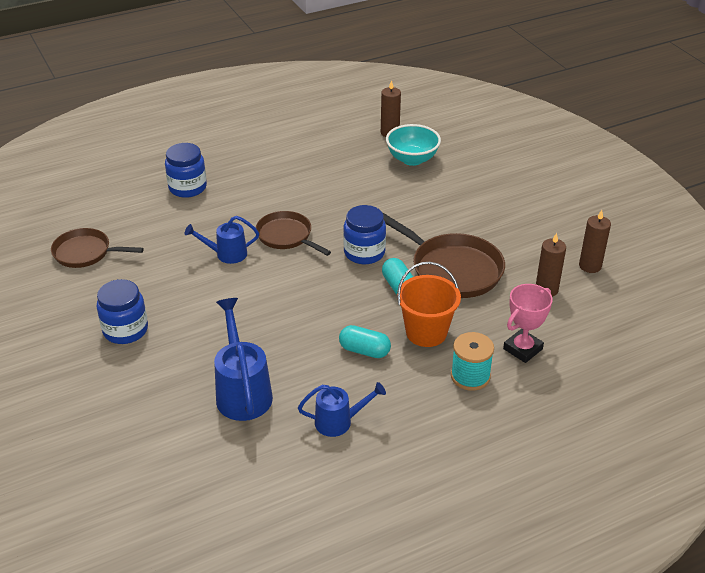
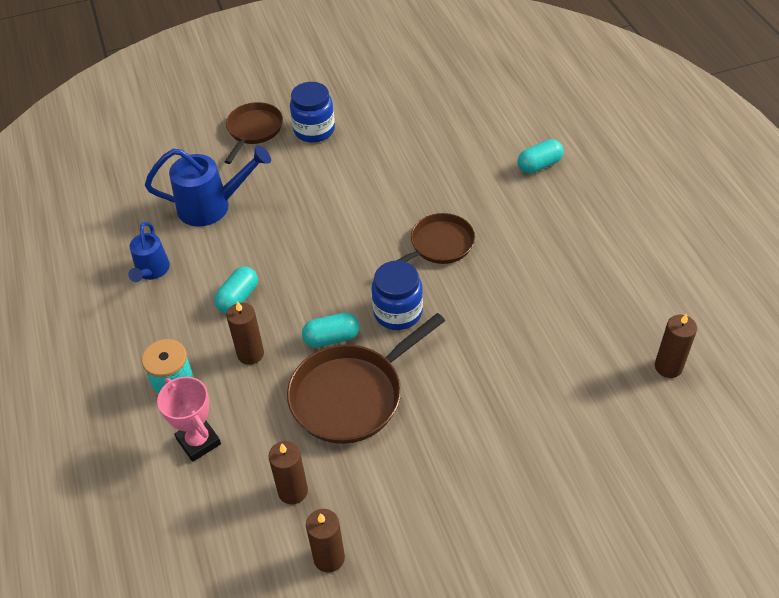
camera: 100 degrees right, 10 degrees up
(85, 253) = (432, 98): brown pan -> brown pan (253, 130)
(187, 188) = (539, 165): blue jar -> turquoise capsule
(226, 254) = (414, 196): blue watering can -> none
(412, 159) = (598, 385): turquoise bowl -> none
(426, 332) = (250, 354): orange bucket -> brown candle

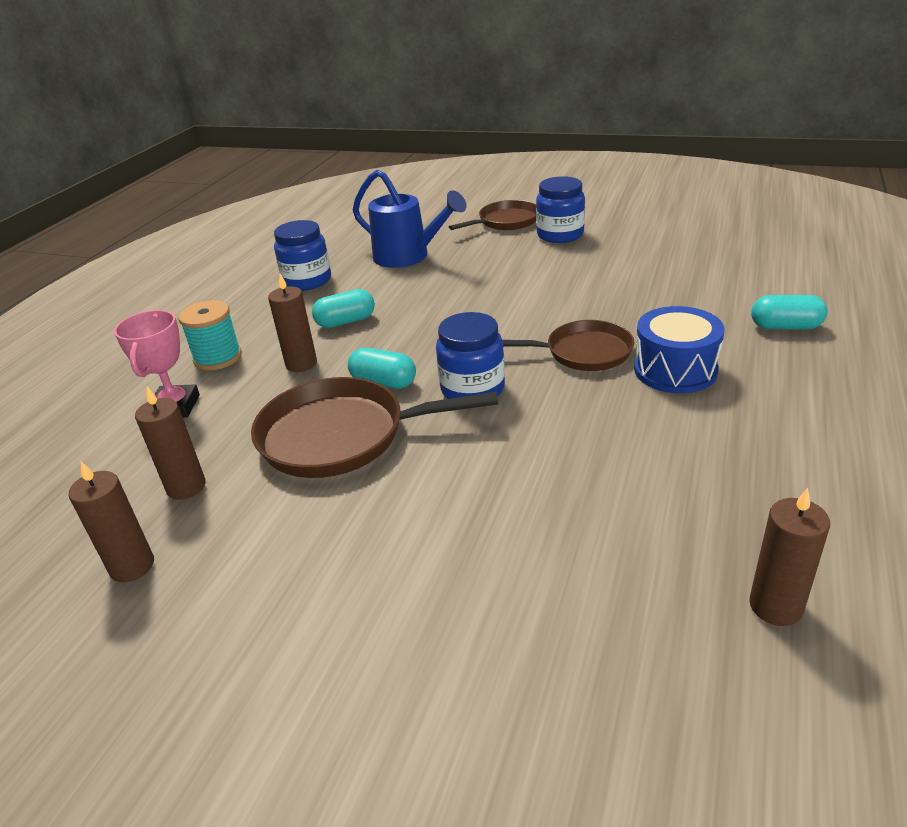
camera: 40 degrees right, 15 degrees down
(151, 271) = (307, 281): blue watering can -> blue jar
(506, 233) = (675, 370): none -> blue drum

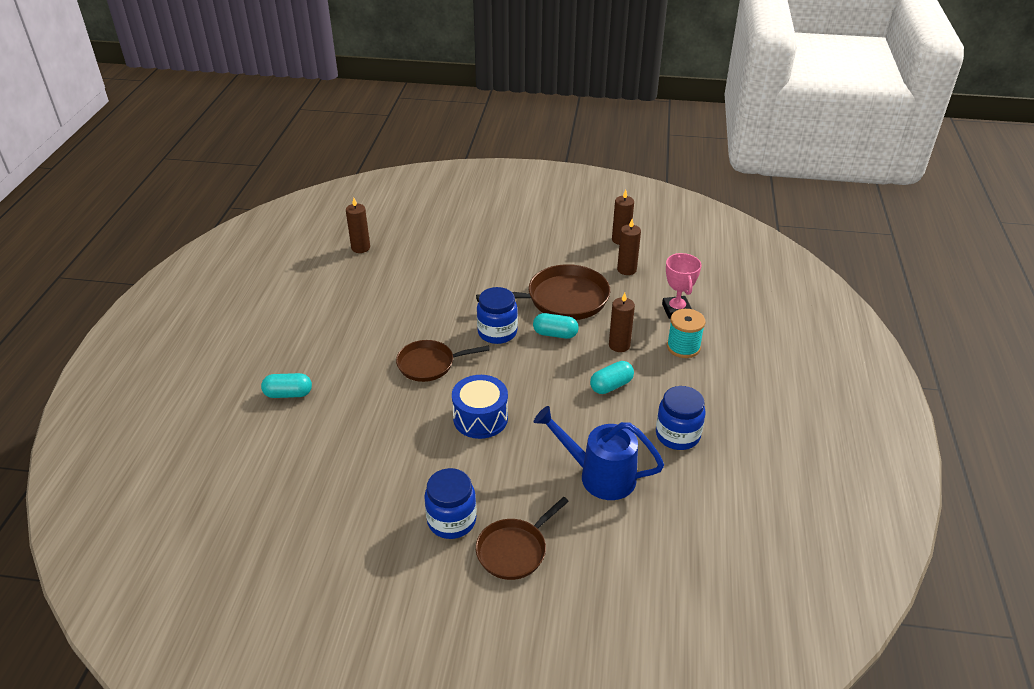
camera: 165 degrees right, 5 degrees up
(675, 370) = (372, 353): blue drum -> blue drum (480, 418)

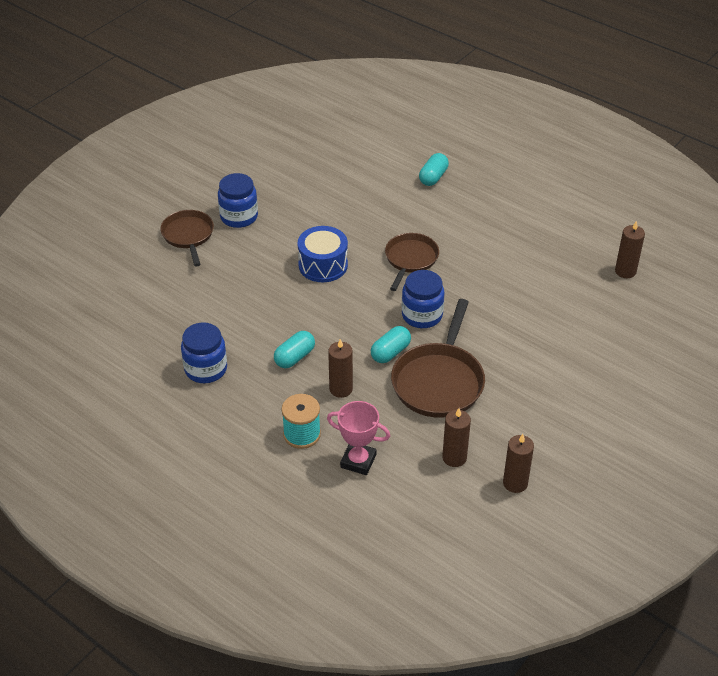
camera: 120 degrees right, 5 degrees up
(599, 475) = (209, 303): blue watering can -> none
(611, 385) = (294, 357): turquoise capsule -> turquoise capsule turned 45 degrees clockwise

